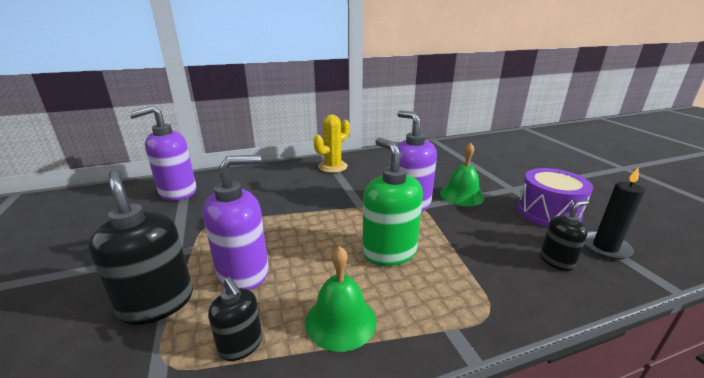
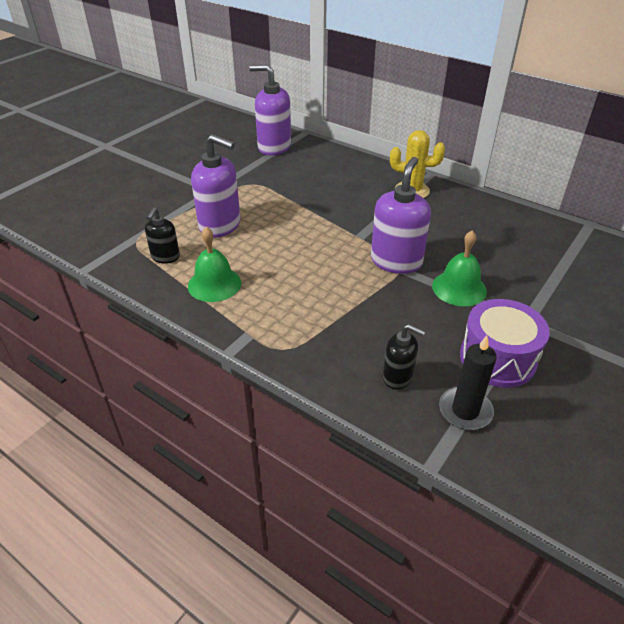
camera: 55 degrees right, 15 degrees up
(157, 303) = (168, 212): black soap dispenser -> none
(389, 252) = (308, 277): green soap dispenser -> none

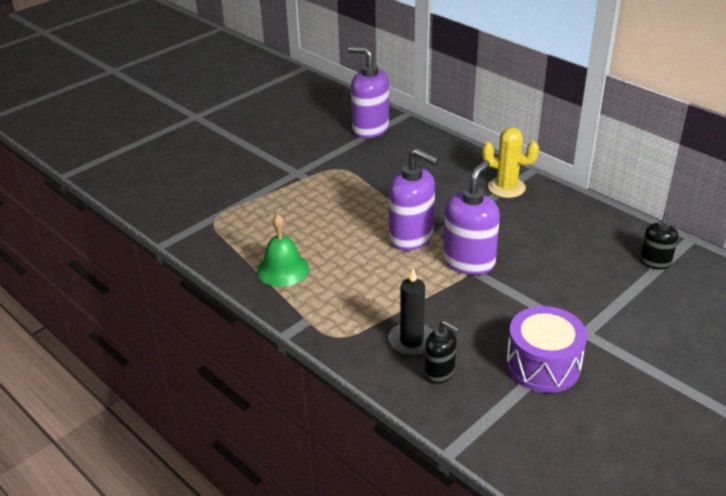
camera: 10 degrees right, 5 degrees down
(165, 257) = (240, 239): black soap dispenser -> black soap dispenser (655, 262)
(220, 225) = (298, 211): purple soap dispenser -> purple soap dispenser (411, 237)
(459, 288) = (525, 294): green bell -> none
(465, 410) = (496, 409): black candle -> black candle (412, 341)

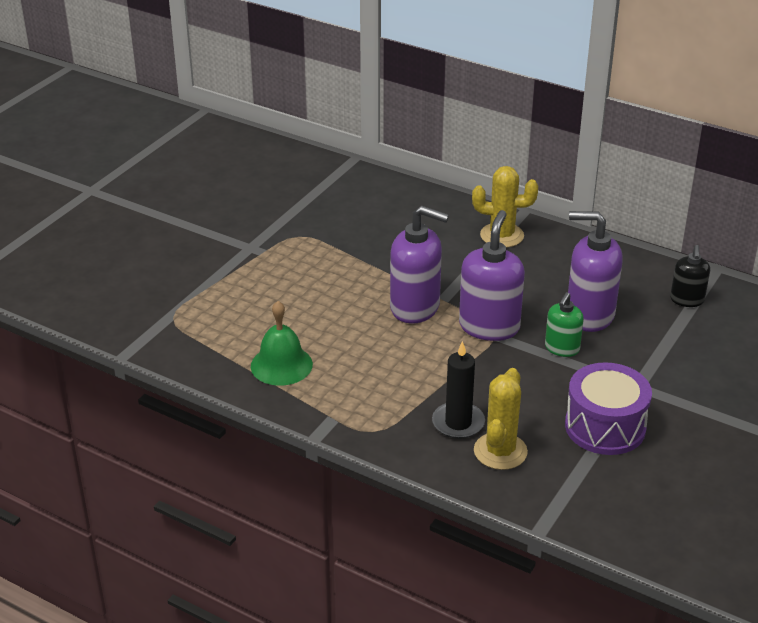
camera: 15 degrees left, 0 degrees up
(370, 129) = (317, 182): purple soap dispenser -> purple soap dispenser (589, 315)
(440, 372) = (500, 451): black soap dispenser -> yellow cactus
(526, 289) = (562, 348): none -> green soap dispenser

